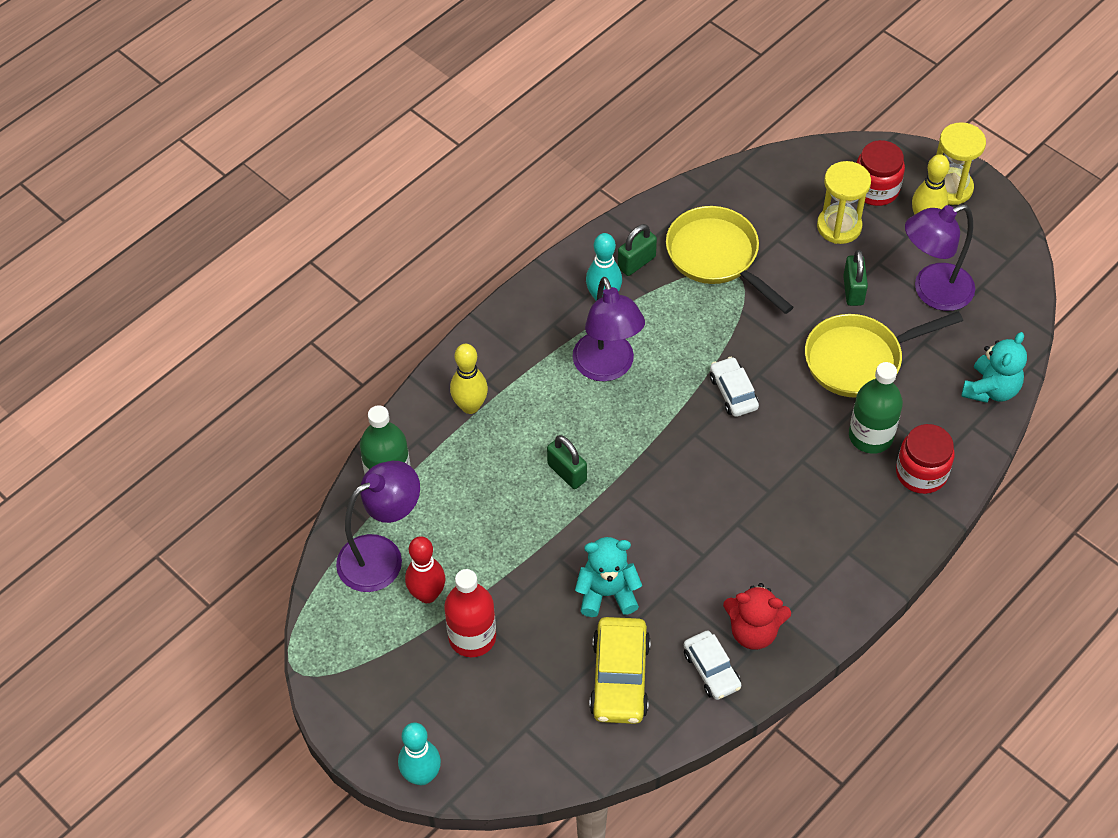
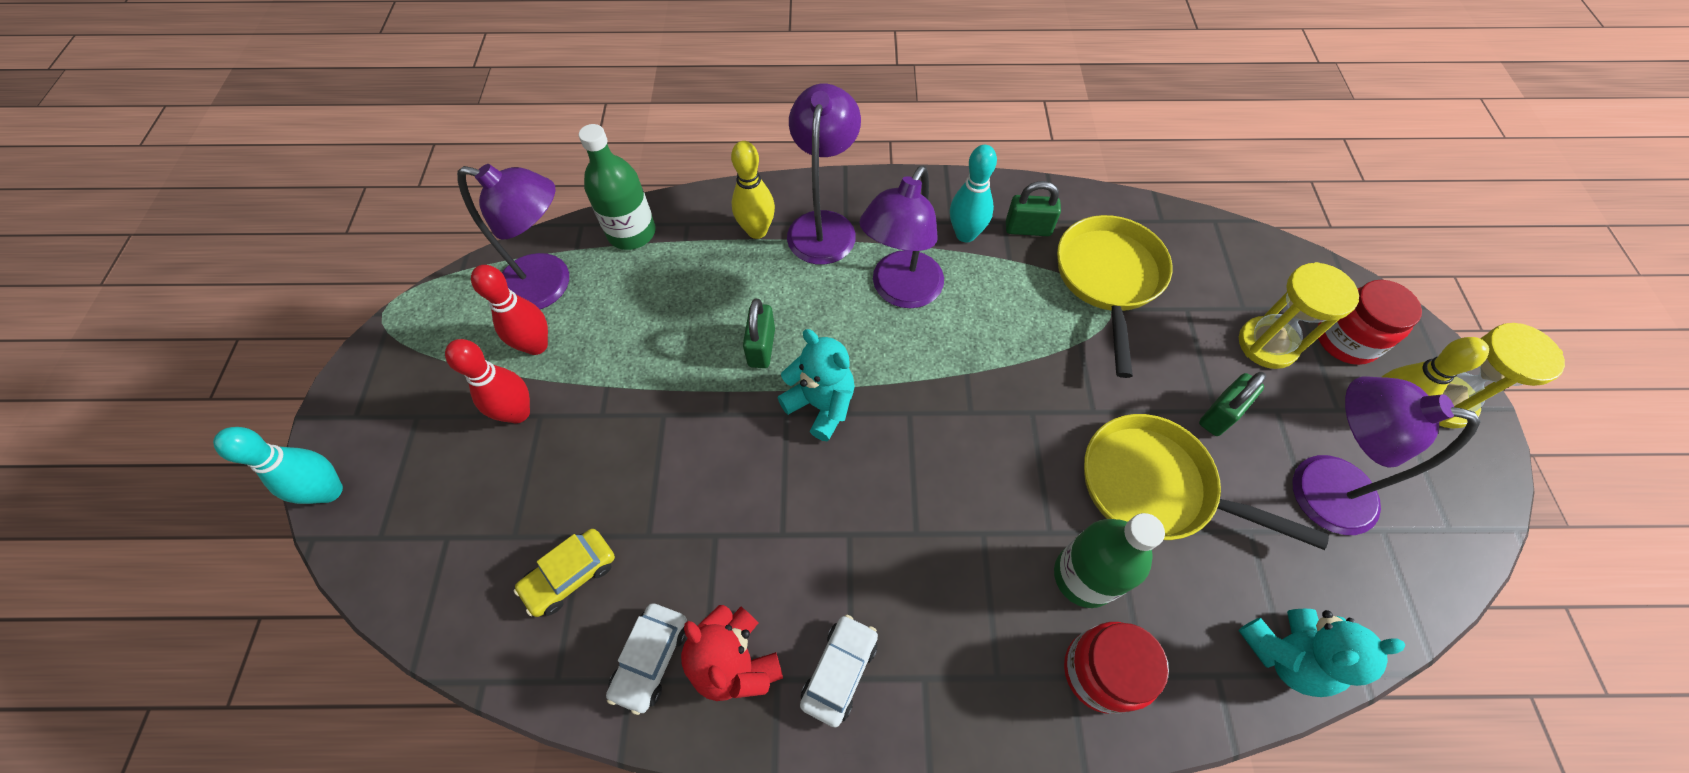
camera: 45 degrees right, 5 degrees up
(472, 637) = (518, 413): red bottle -> red bowling pin
(508, 366) = (824, 225): none -> purple lamp
(607, 593) = (660, 484): turquoise teddy bear -> turquoise teddy bear (821, 405)
(620, 678) = (570, 575): yellow car -> yellow car, size x0.64
(733, 392) = (988, 407): white car -> white car (839, 671)

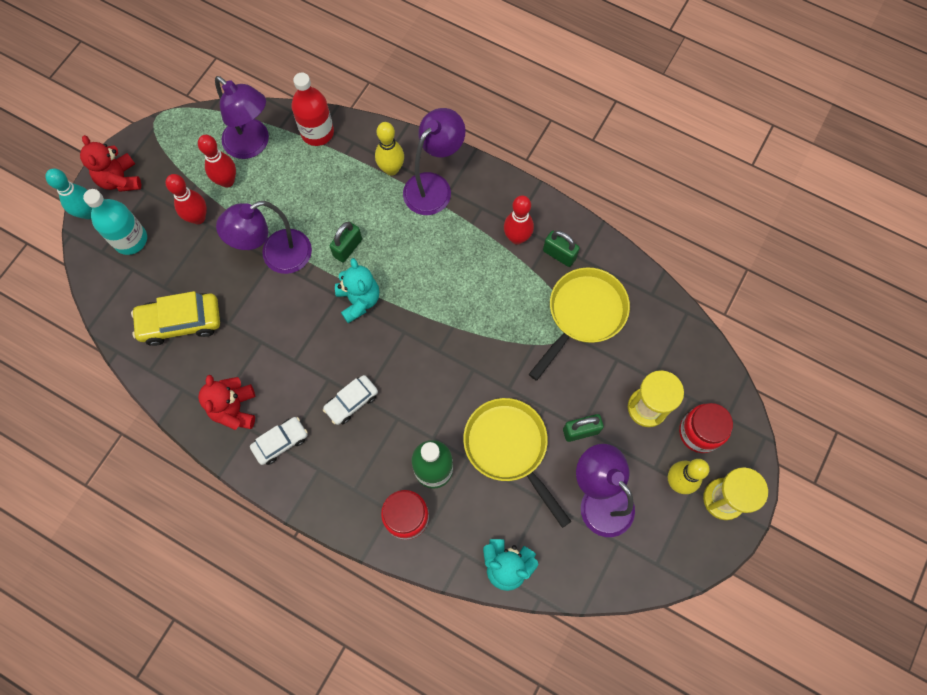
camera: 30 degrees right, 10 degrees up
(363, 419) = (120, 179): none -> red teddy bear
(422, 495) = (130, 240): none -> turquoise bottle
(570, 575) = (180, 322): yellow car -> yellow car, size x1.57
(631, 233) = (317, 132): green bottle -> red bottle
(651, 659) = (197, 385): white car -> white car (351, 402)
(900, 291) = (450, 255): purple lamp -> purple lamp (277, 257)
(965, 234) = (517, 238): turquoise bowling pin -> red bowling pin

